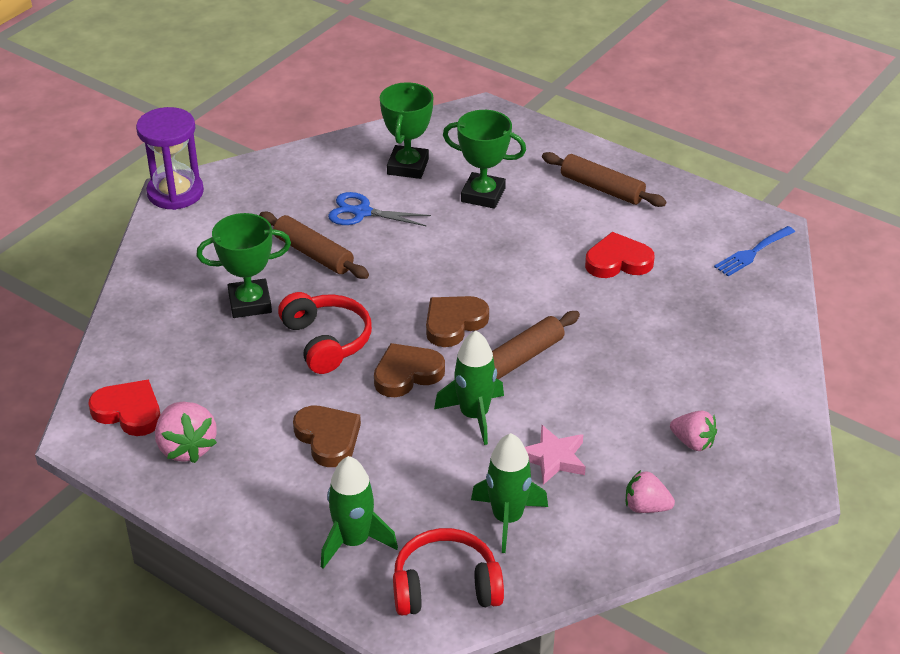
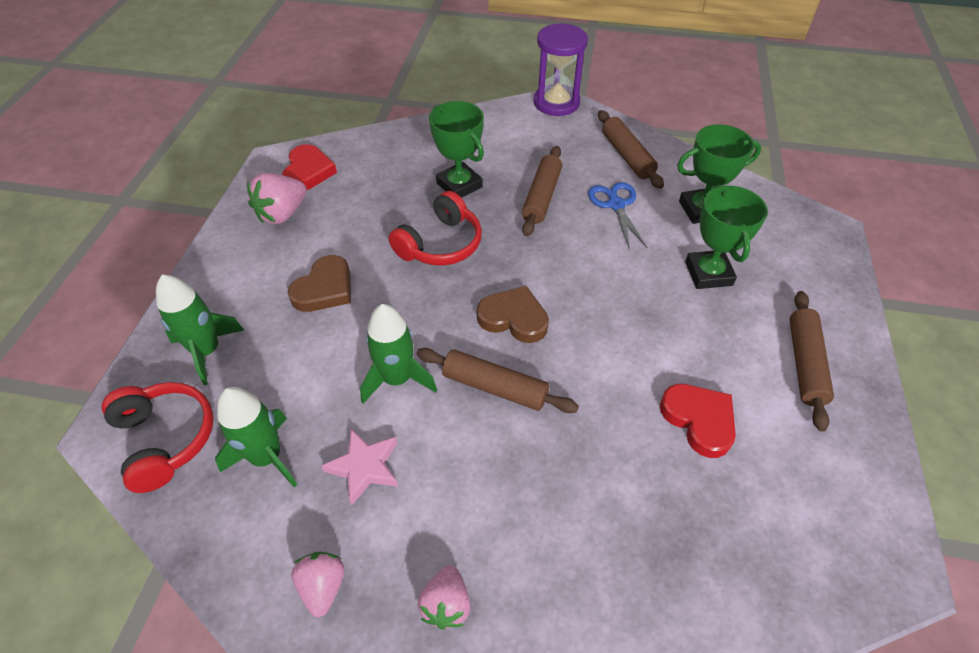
camera: 65 degrees right, 10 degrees up
(301, 179) = (627, 156): none -> brown rolling pin
(407, 374) = (428, 310): brown heart -> none
(752, 253) = (826, 562): blue fork -> none

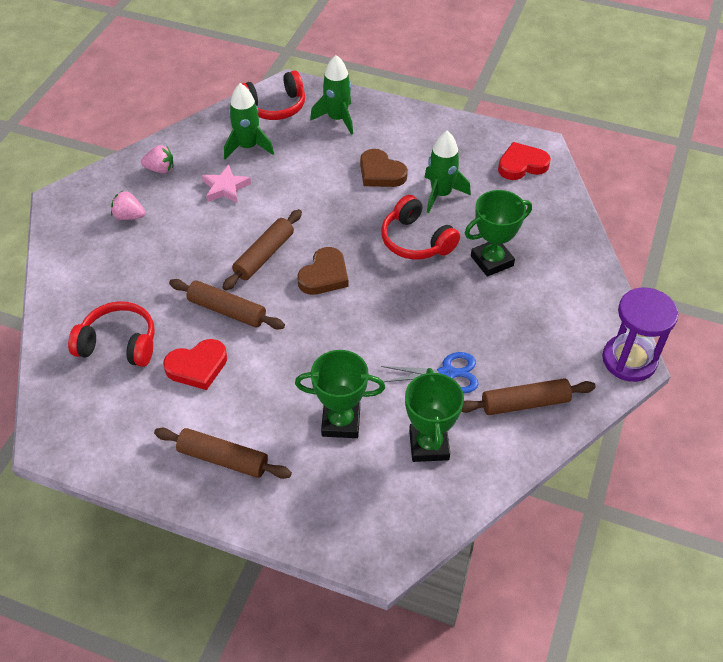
camera: 100 degrees right, 0 degrees up
(282, 214) = (469, 150): pink strawberry -> none
(308, 172) = (522, 165): red heart -> red heart turned 150 degrees clockwise
(397, 379) = (287, 206): green rocket -> green rocket (441, 194)
(541, 197) = (467, 318): brown rolling pin -> brown rolling pin (227, 310)
(704, 530) = (119, 344): none -> red headphones

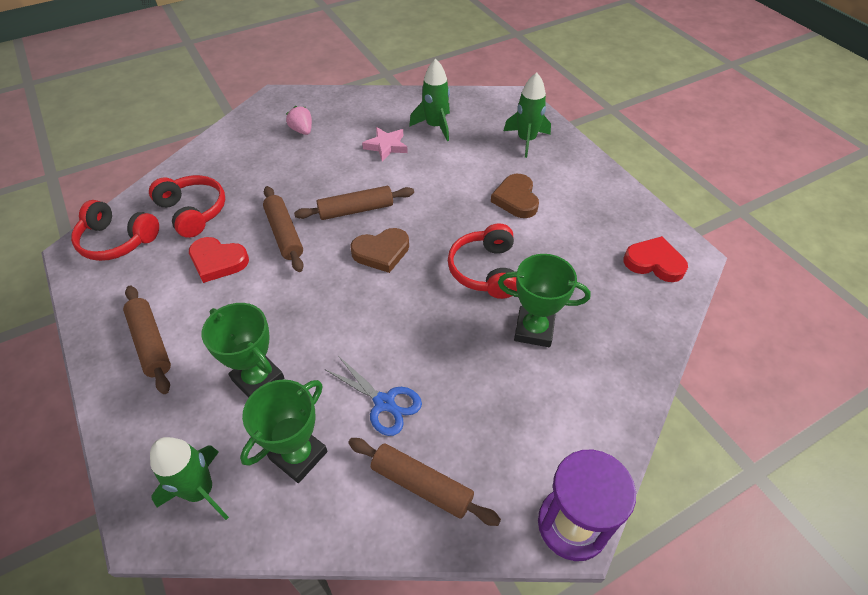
camera: 40 degrees right, 0 degrees up
(160, 169) = (358, 110): pink strawberry -> none
(275, 106) = (488, 108): red headphones -> red headphones (117, 240)
(441, 194) = (549, 245): green rocket -> green rocket (200, 491)

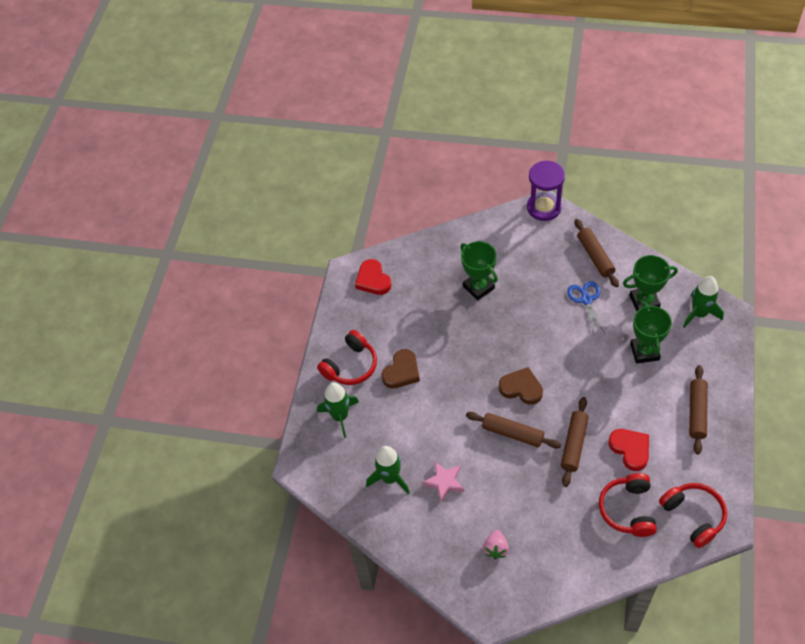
camera: 135 degrees left, 5 degrees up
(485, 270) = (470, 336): red headphones -> red headphones (350, 366)

